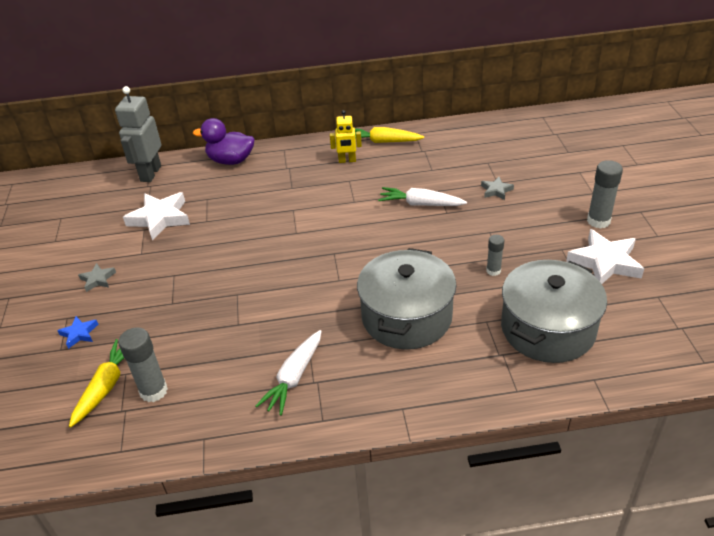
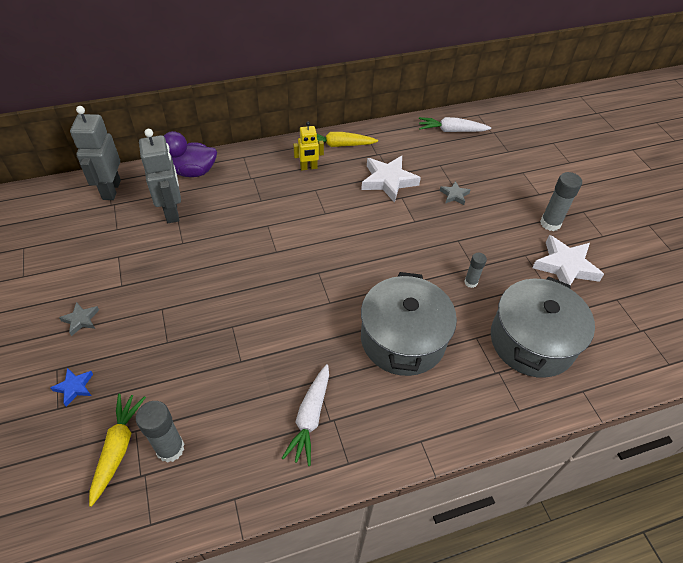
camera: 15 degrees left, 10 degrees up
(160, 218) = (133, 243): white star -> white star (388, 181)
(203, 194) = (172, 212): none -> grey robot
(420, 204) = (388, 213): white carrot -> white carrot (451, 131)

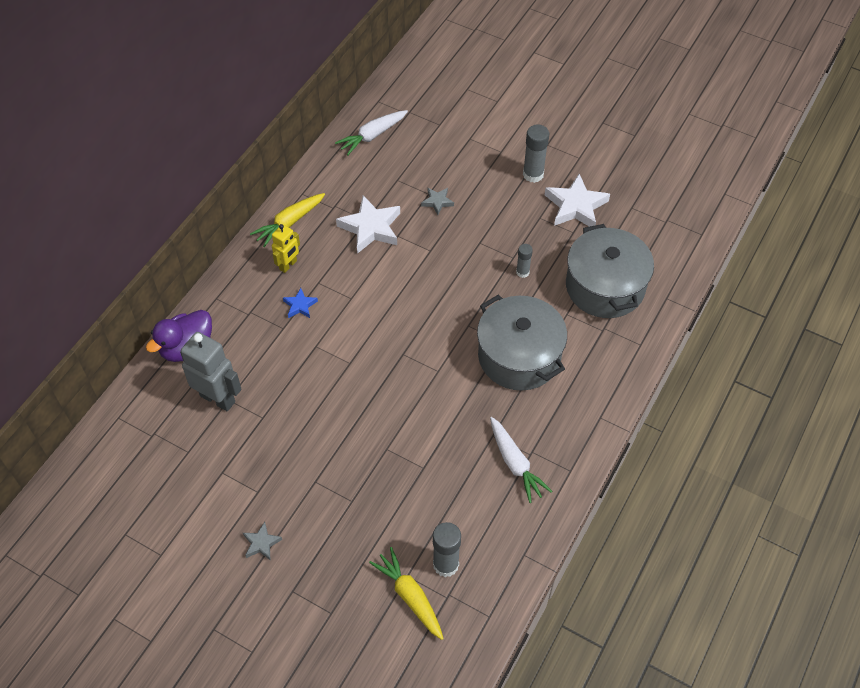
camera: 40 degrees left, 5 degrees up
(74, 387) = (324, 589): blue star -> blue star (300, 305)
(111, 190) = (133, 423): grey robot -> none

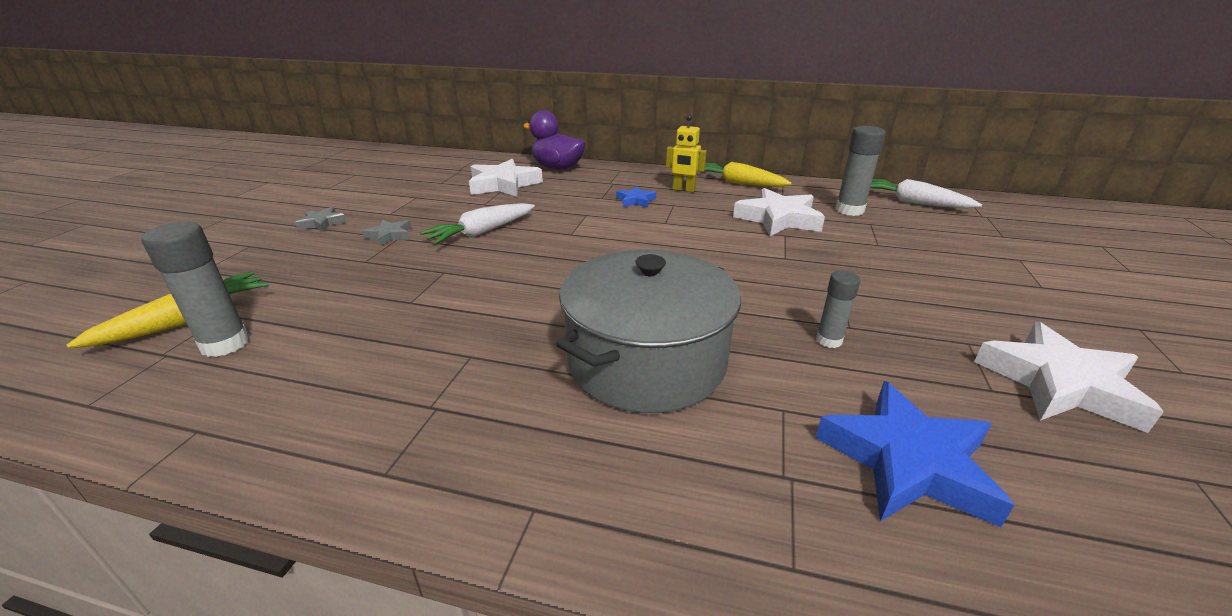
camera: 75 degrees right, 25 degrees down
(218, 398) = (503, 184): grey robot -> white star
(437, 202) = (872, 251): grey star -> grey star (389, 235)
(515, 463) = (409, 390): white carrot -> white carrot (481, 232)
(533, 174) = (1049, 322): grey glue stick -> grey glue stick (849, 210)
(605, 286) = (908, 461): grey pot -> blue star

